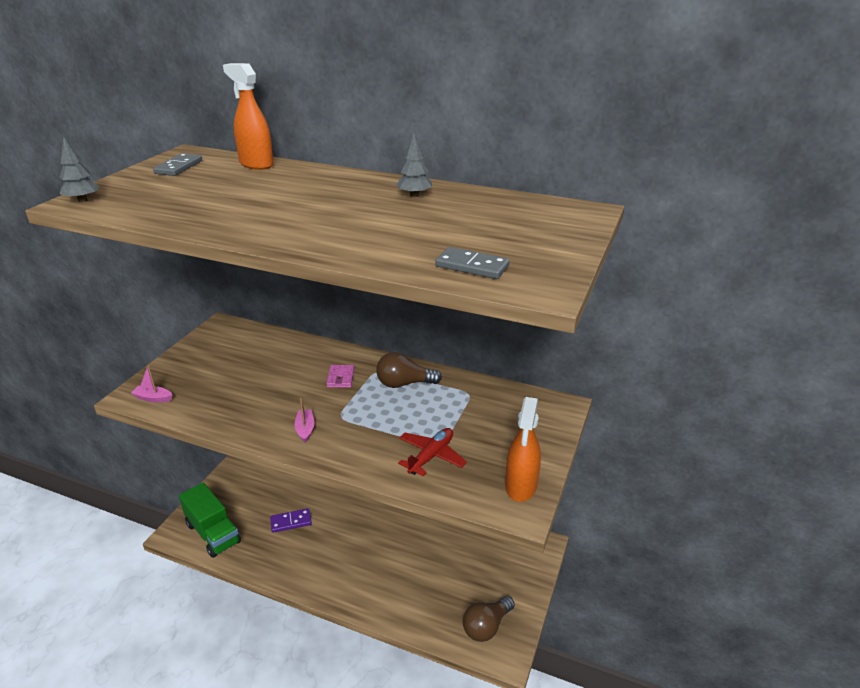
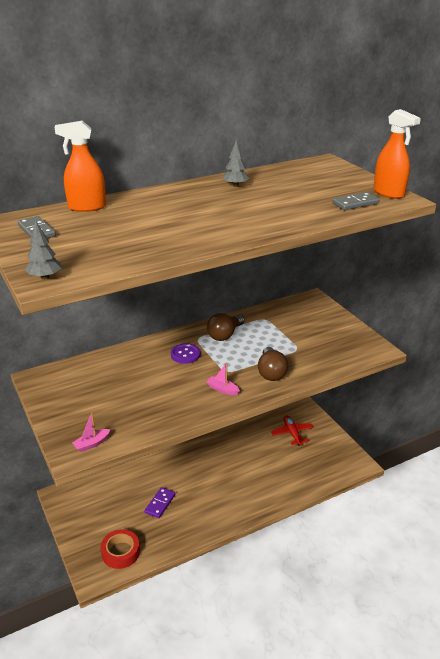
camera: 50 degrees left, 0 degrees up
(213, 533) = (120, 552): green truck -> red tape
(340, 378) = (185, 354): pink wallet -> purple button
(431, 456) = (305, 356): red plane -> red plane (292, 433)
(486, 626) = (334, 460): brown light bulb -> brown light bulb (271, 372)
(521, 486) = (361, 341): orange spray bottle -> orange spray bottle (389, 193)

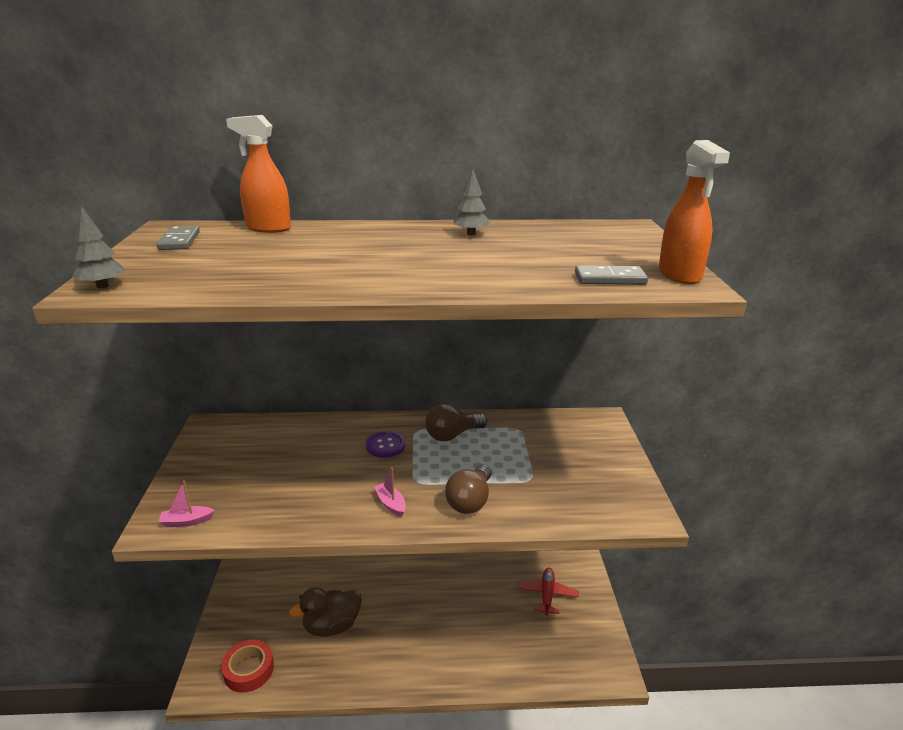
camera: 25 degrees right, 5 degrees down
(160, 504) = (332, 626): purple domino -> brown duck

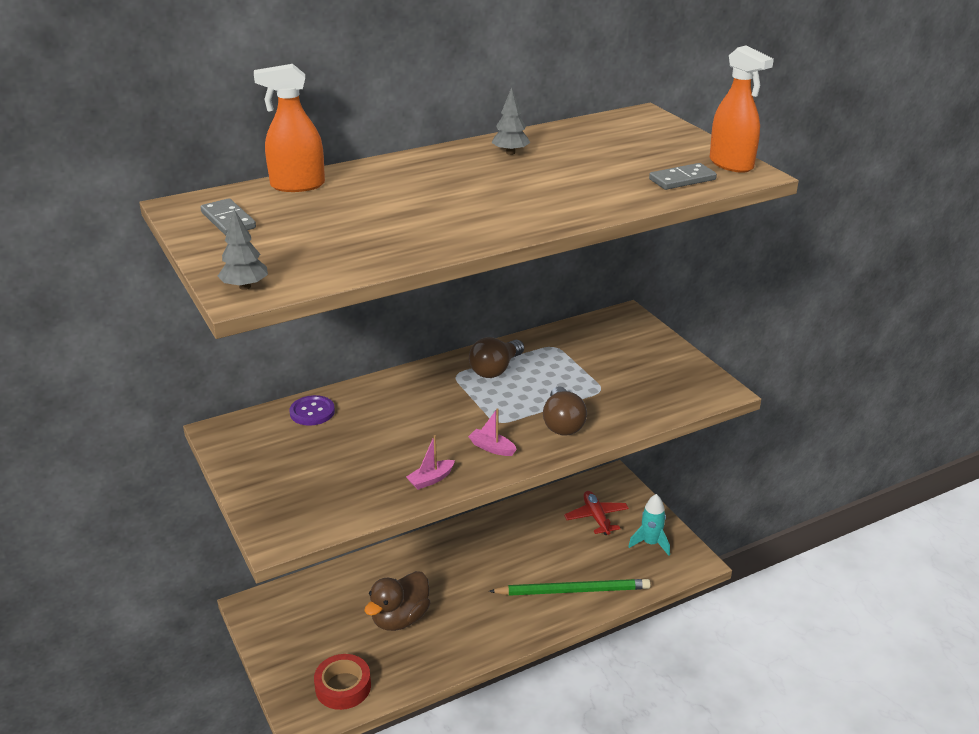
camera: 25 degrees left, 5 degrees up
(187, 521) = (305, 524): pink boat -> pink boat (431, 479)
(385, 446) = (437, 398): purple button -> purple button (312, 412)
(486, 658) = (573, 590): none -> green pencil
(582, 638) = (650, 543): none -> turquoise rocket

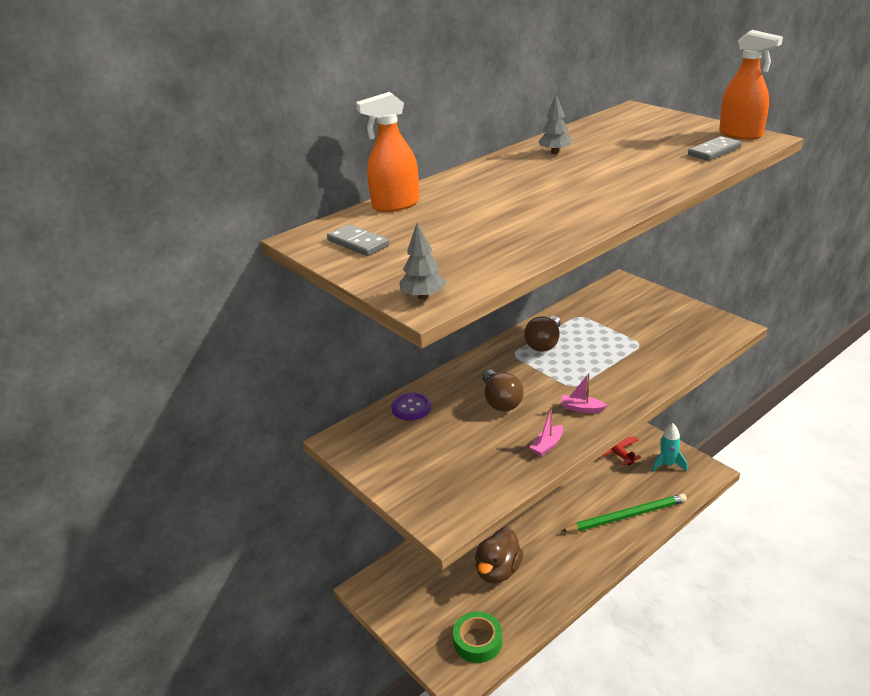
camera: 10 degrees left, 0 degrees up
(343, 687) = (478, 641): red tape -> green tape
(562, 424) = (626, 377): brown light bulb -> brown light bulb (500, 401)

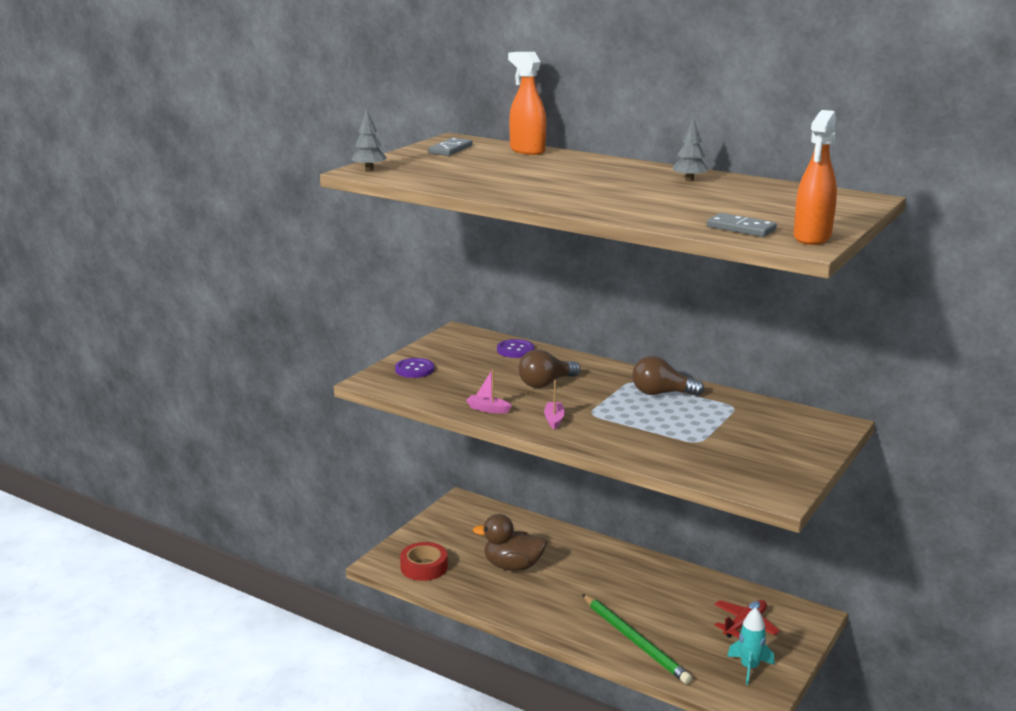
camera: 70 degrees right, 10 degrees down
(427, 485) = (414, 369): none -> purple button
(478, 641) = (424, 567): green tape -> red tape

